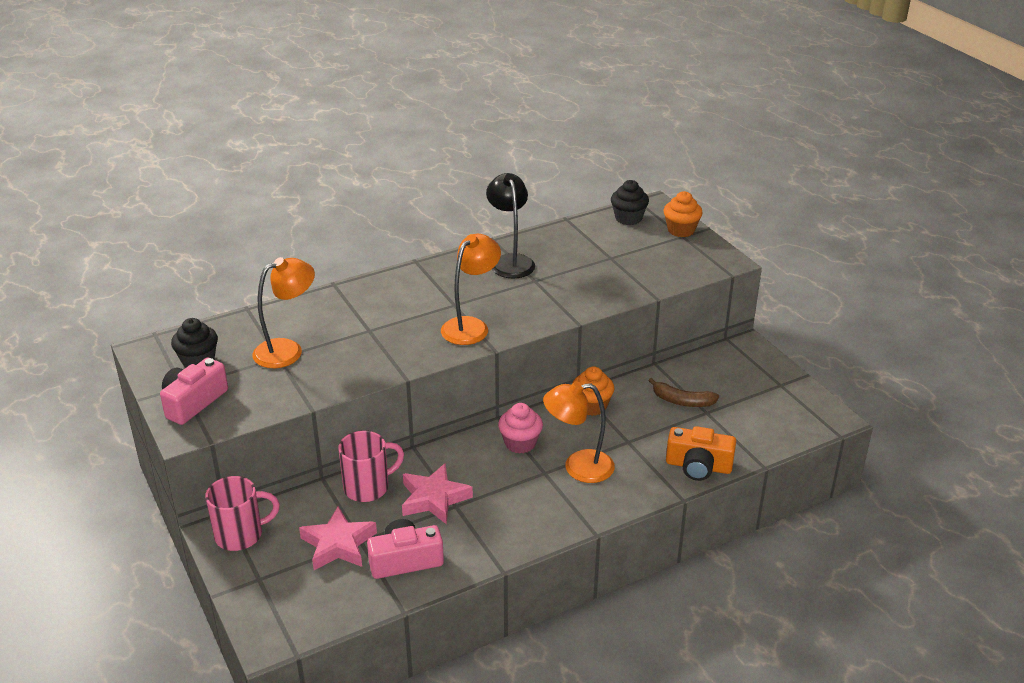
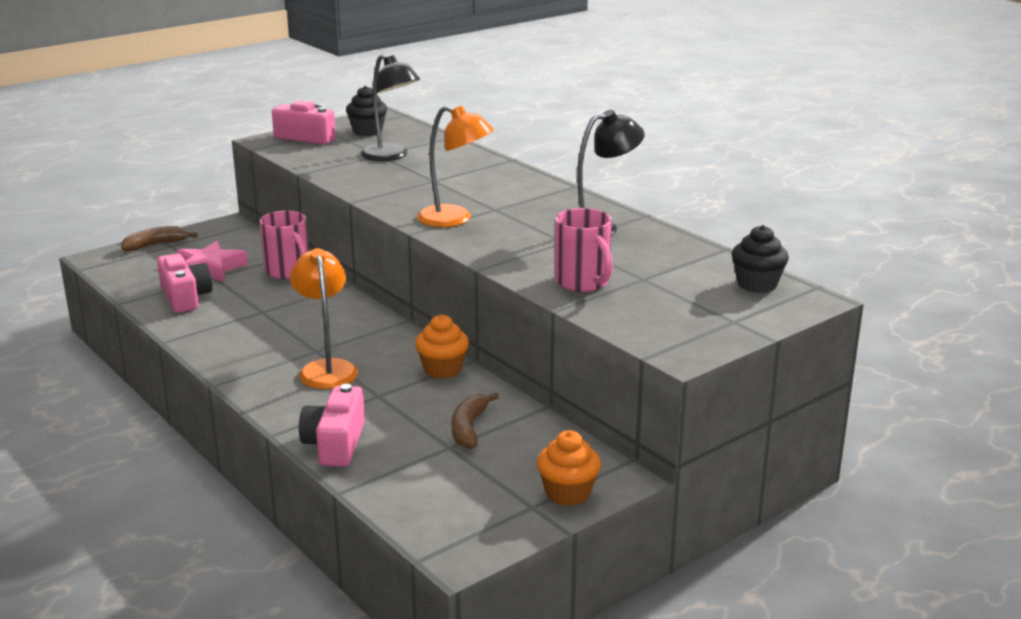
camera: 80 degrees right, 10 degrees down
(241, 535) = (225, 232): pink mug -> pink mug (583, 282)
(250, 592) = (155, 245): none -> brown banana
(287, 350) = (391, 156): orange lamp -> black lamp
(434, 498) = (272, 301): pink star -> none
(520, 443) = (365, 334): pink cupcake -> none
(681, 230) = (750, 319): orange cupcake -> orange cupcake (568, 493)
(698, 466) = (335, 444): orange camera -> pink camera

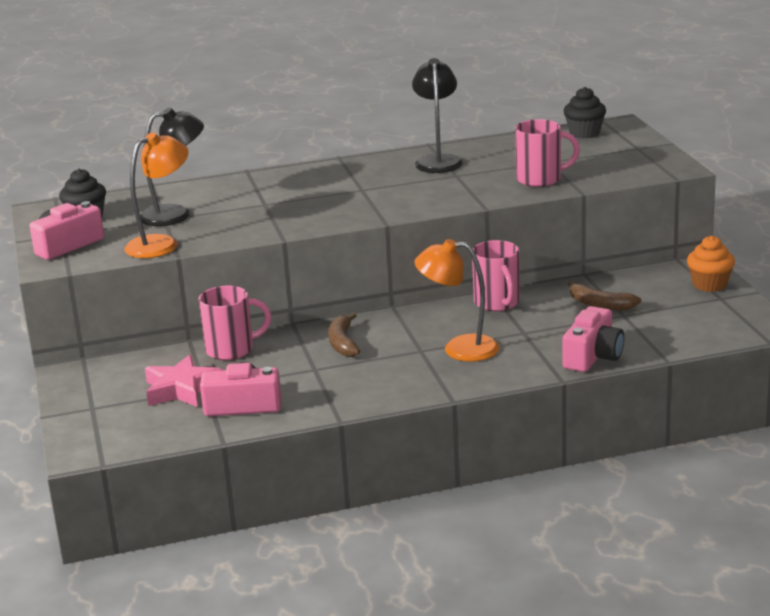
camera: 65 degrees left, 0 degrees up
(155, 245) = (79, 416): brown banana -> brown banana (343, 343)
(335, 444) = (593, 356): pink camera -> pink camera turned 90 degrees counterclockwise
(442, 369) = (497, 303): orange cupcake -> pink mug
(455, 219) = (370, 205): orange lamp -> orange lamp (161, 244)

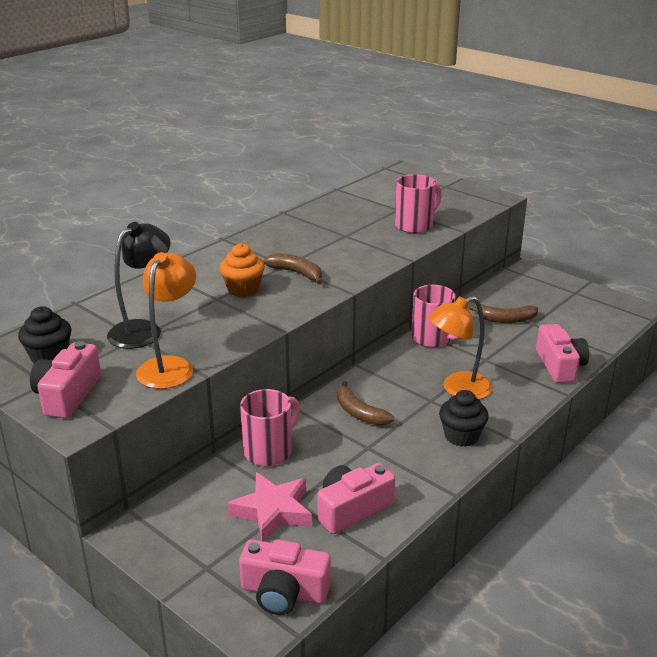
camera: 35 degrees left, 5 degrees up
(125, 438) = (284, 592): none -> pink camera
(361, 198) = (297, 273): none -> brown banana
(438, 161) = (312, 225): black lamp -> none
(584, 133) = (390, 181): black cupcake -> black cupcake (461, 436)
(709, 285) = (554, 283): orange cupcake -> orange cupcake (243, 289)

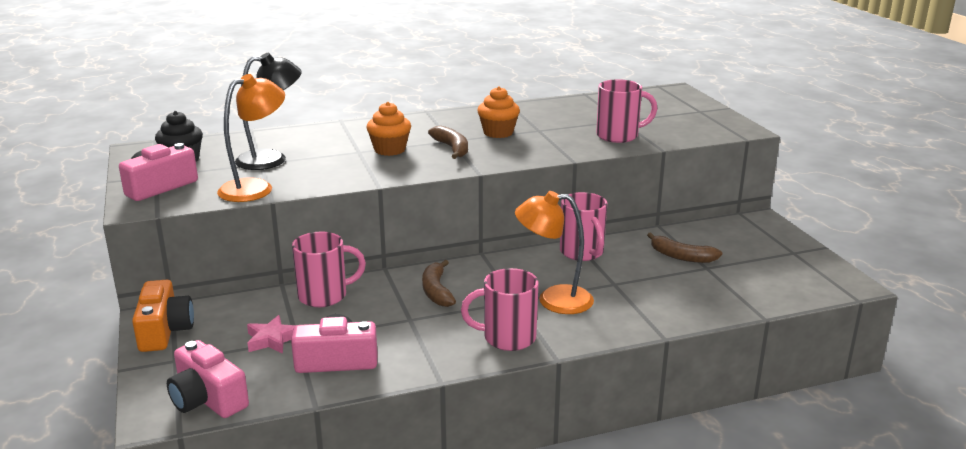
camera: 30 degrees right, 5 degrees down
(159, 542) = (164, 330): none -> orange camera
(273, 511) = (272, 339): pink star -> pink star, size x0.65
(315, 246) = (498, 133): none -> orange cupcake
(461, 436) = (507, 338): black cupcake -> pink mug
(560, 366) = (688, 311): pink camera -> none

